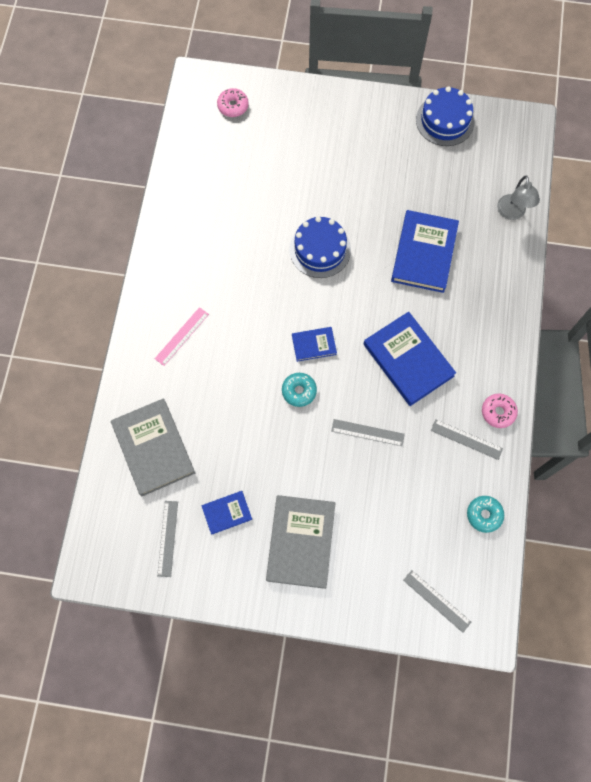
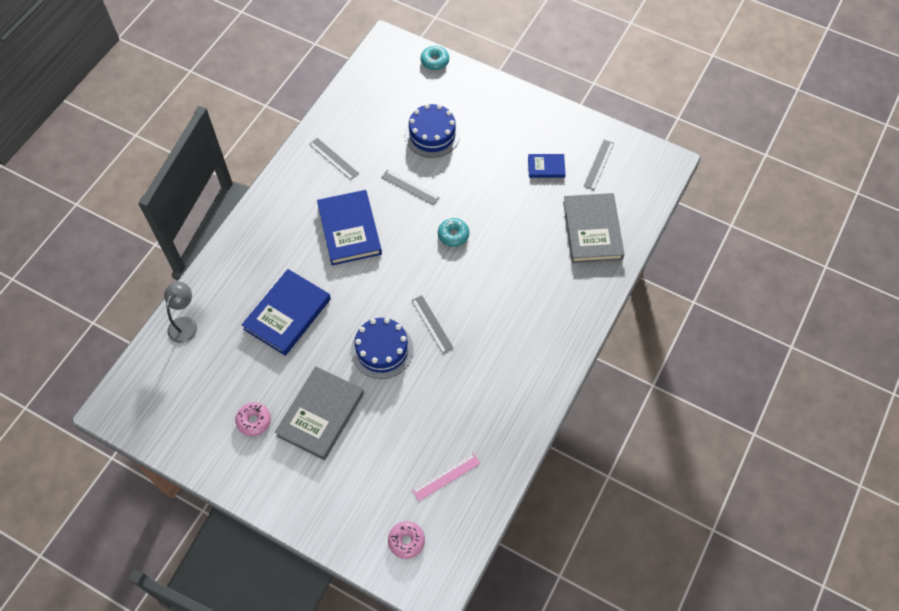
camera: 160 degrees left, 10 degrees down
(181, 336) = (540, 313): pink ruler -> pink ruler (446, 477)
(301, 542) = (495, 132): grey book -> grey book (320, 414)
(314, 345) = (424, 267): blue book -> none
(436, 601) = (411, 69): grey ruler -> grey ruler (432, 324)
(445, 120) = (191, 442): blue cake -> blue cake (432, 134)
(484, 515) = (348, 107): turquoise donut -> turquoise donut (435, 61)
(498, 412) = (297, 169): pink donut -> pink donut (254, 421)

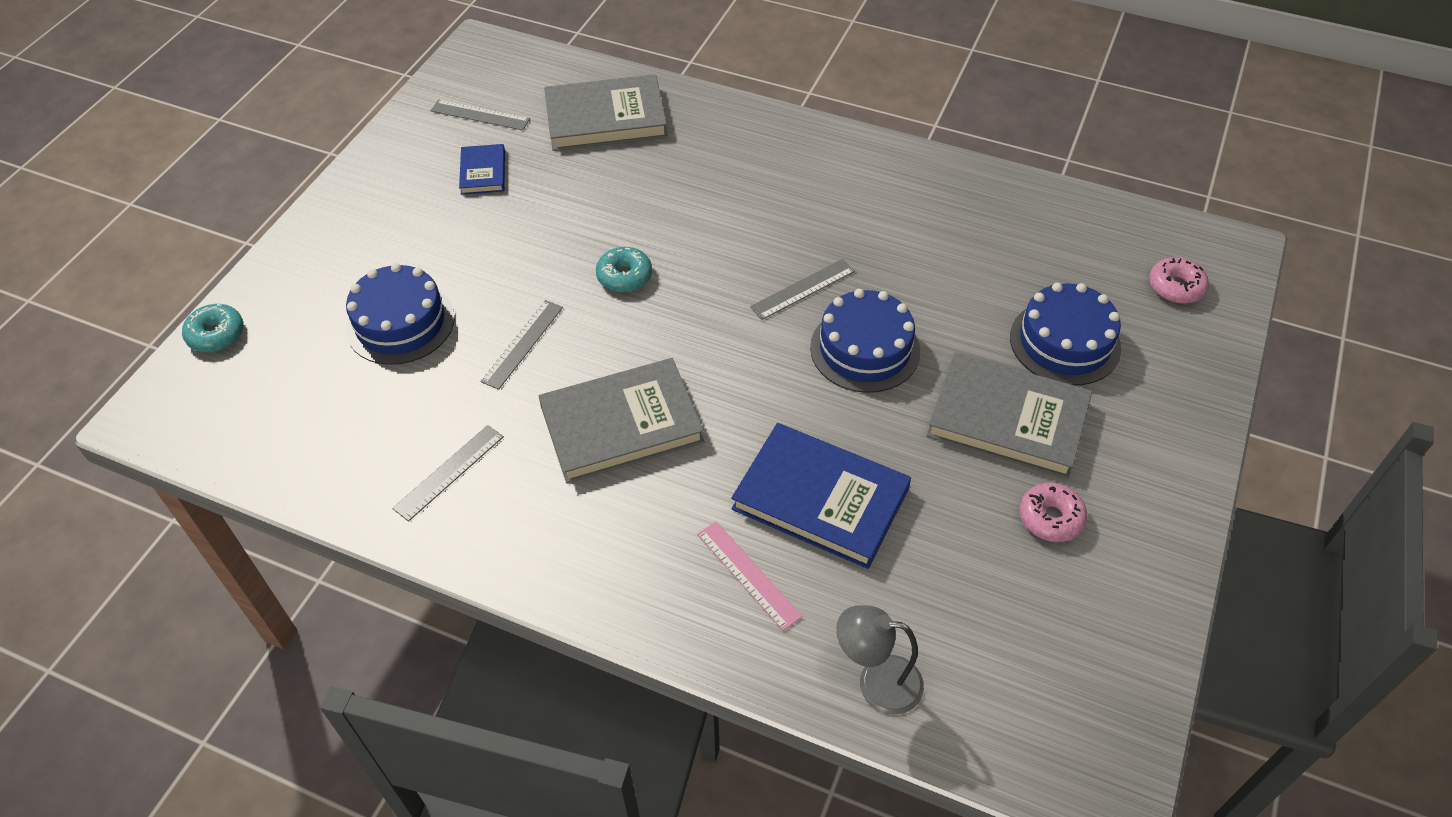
camera: 95 degrees left, 10 degrees down
(349, 229) = (621, 425): blue book -> grey book
(371, 460) = (1064, 342): none -> blue cake
(446, 477) = (1059, 251): pink ruler -> pink ruler (748, 574)

